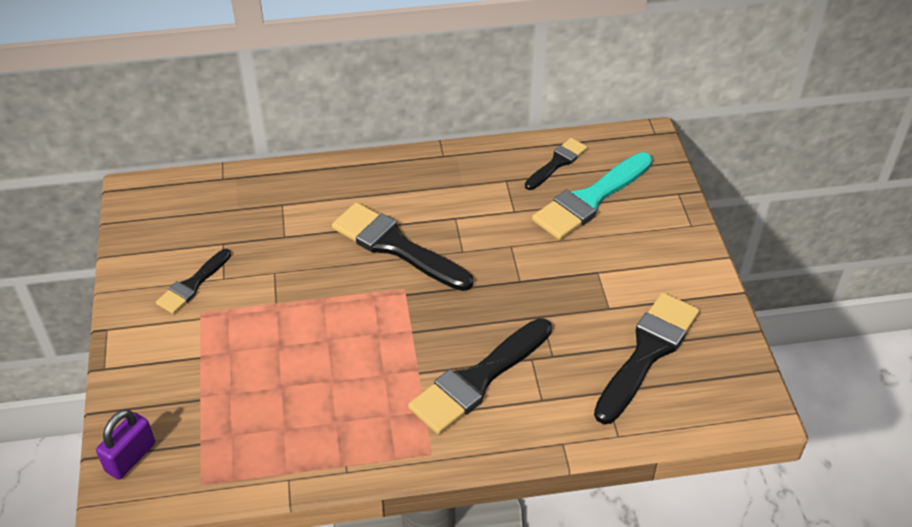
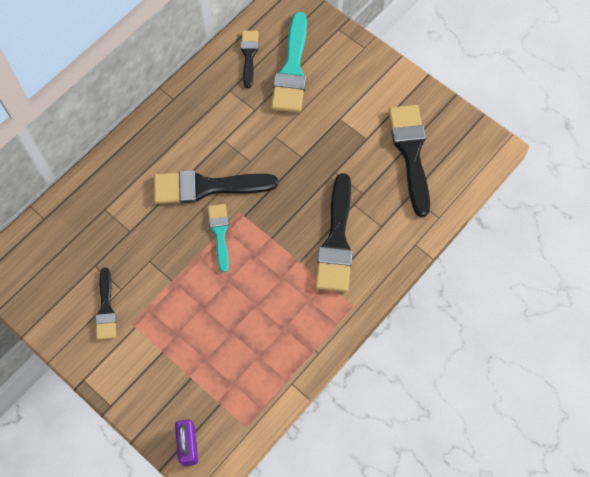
camera: 40 degrees left, 20 degrees up
(365, 293) = (220, 233): none -> turquoise brush

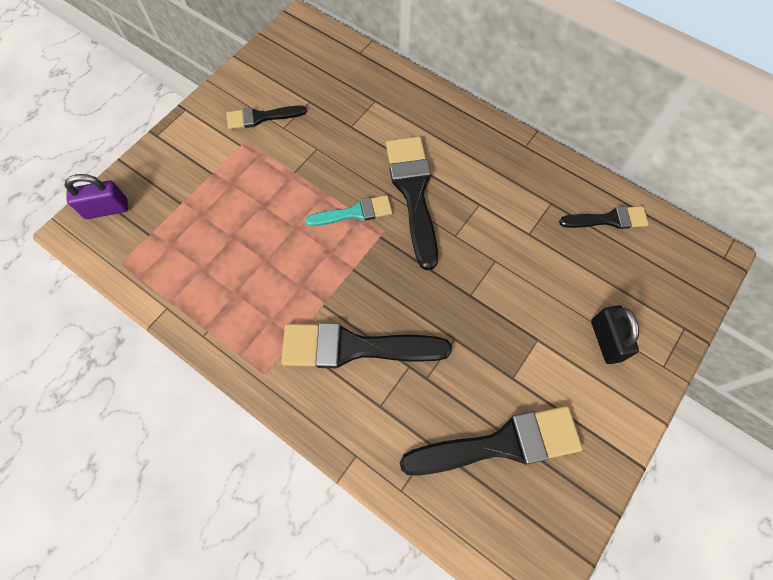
camera: 85 degrees right, 0 degrees up
(292, 69) = (600, 272): turquoise brush -> none
(343, 77) = (606, 340): none -> black padlock

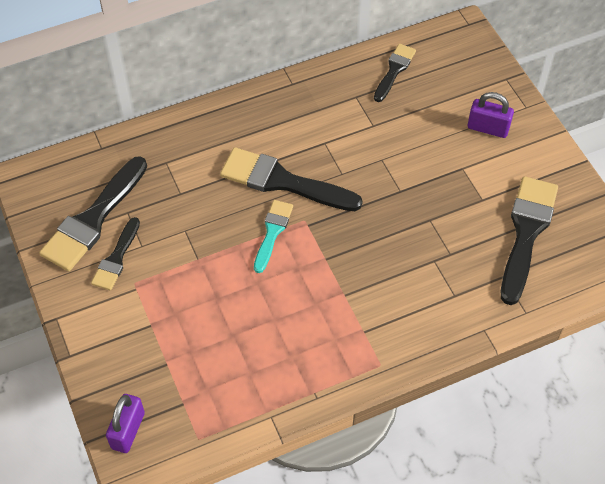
camera: 60 degrees left, 10 degrees down
(354, 347) = (396, 290): black brush -> black brush (93, 219)
(606, 340) = (488, 128): black padlock -> purple padlock

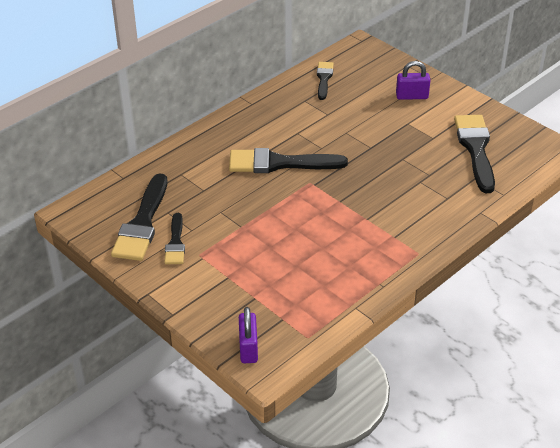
camera: 20 degrees left, 15 degrees down
(272, 232) = (290, 195): turquoise brush -> none

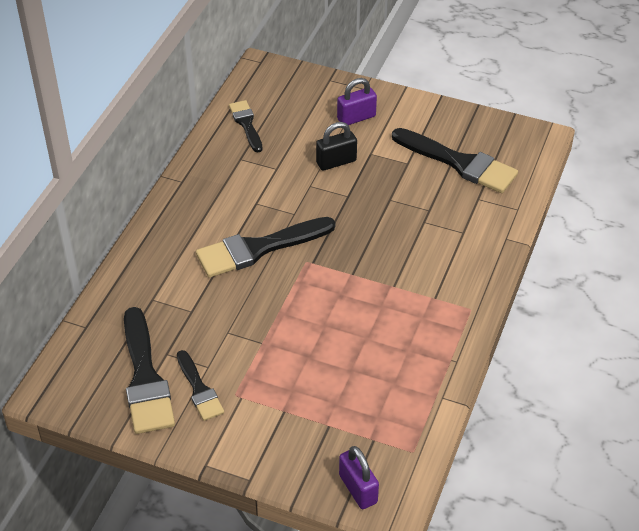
camera: 25 degrees left, 5 degrees up
(376, 122) = (336, 162): none -> black padlock
(475, 149) = (459, 163): black brush -> black brush turned 150 degrees clockwise

